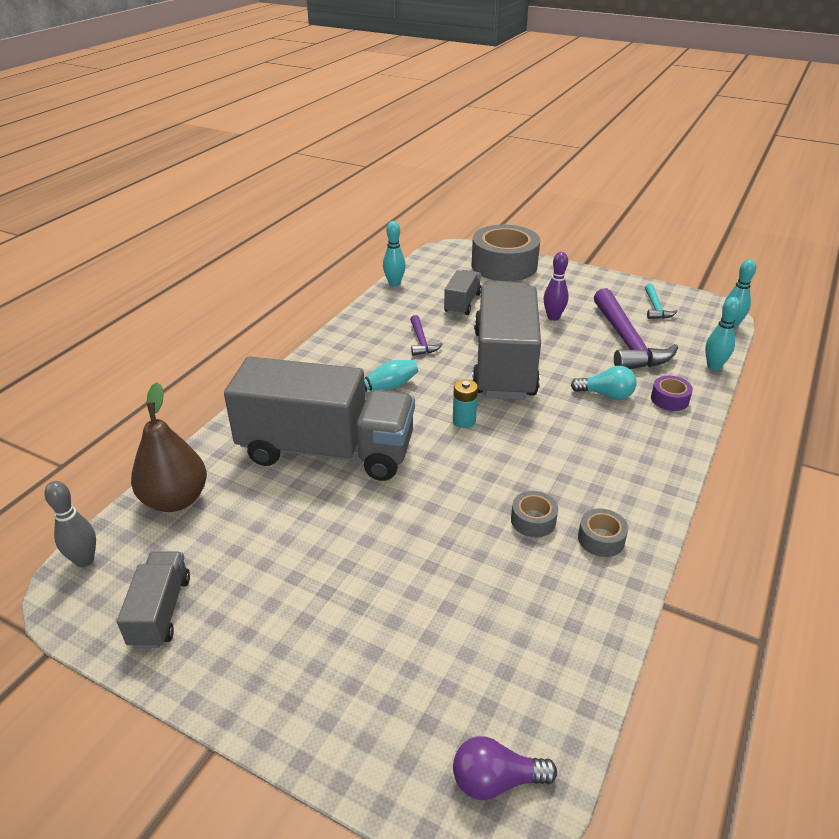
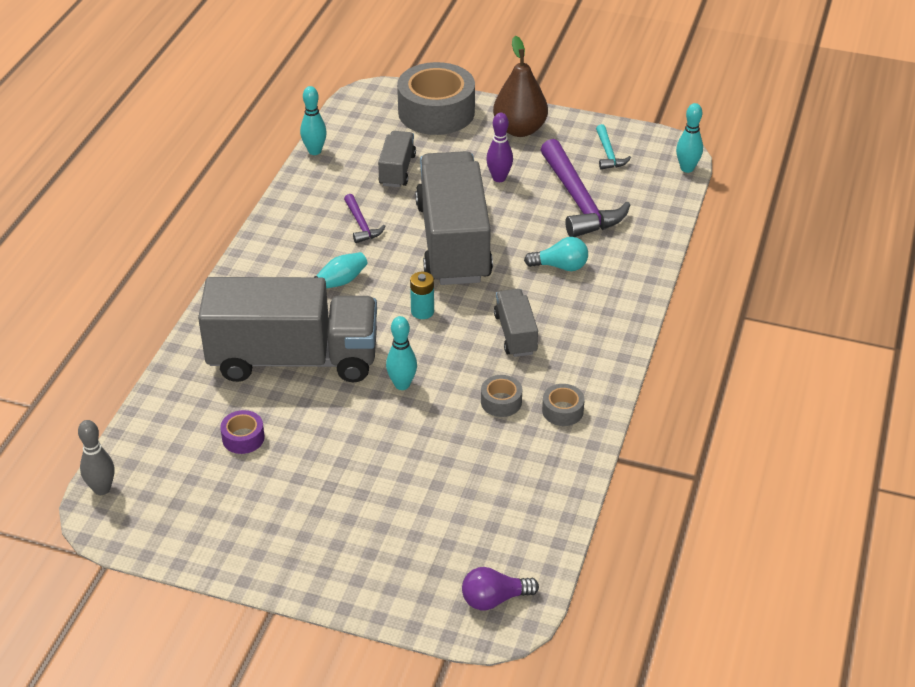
camera: 10 degrees left, 5 degrees up
(161, 611) = (190, 521): grey truck -> grey truck (515, 334)
(175, 500) = (163, 425): brown pear -> brown pear (520, 129)
(669, 399) = (623, 264): purple tape -> purple tape (243, 438)
(713, 366) = (667, 221): turquoise bowling pin -> turquoise bowling pin (402, 384)

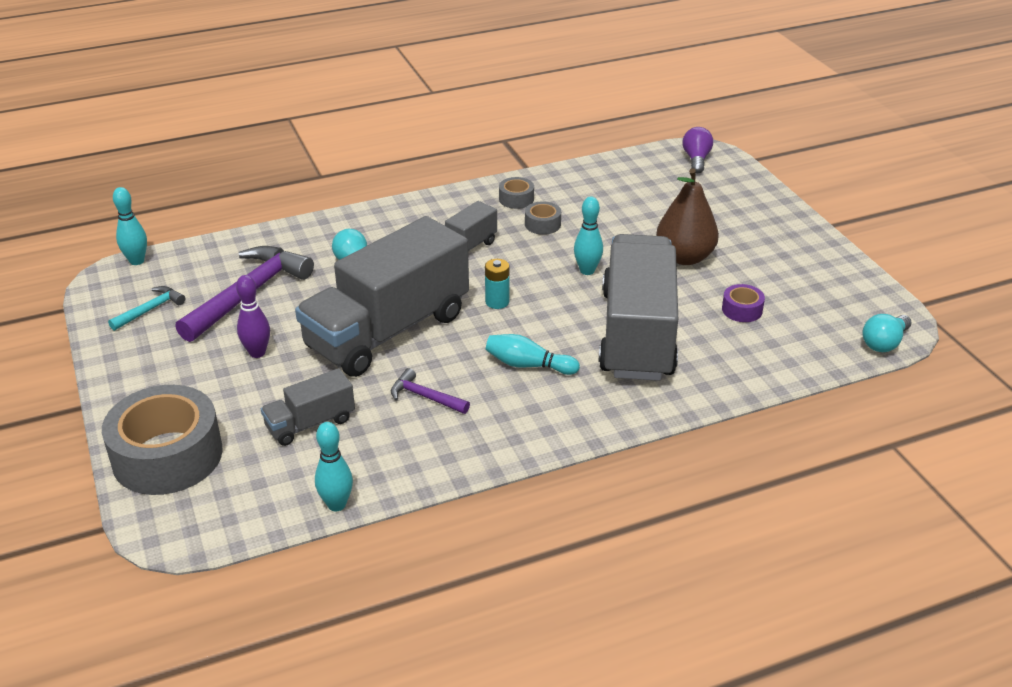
camera: 130 degrees left, 5 degrees down
(102, 489) = (884, 343): grey bowling pin -> turquoise light bulb
(294, 359) = (637, 334): grey truck -> grey truck turned 45 degrees clockwise
(361, 224) = (425, 397): purple hammer -> purple hammer turned 90 degrees counterclockwise
(494, 599) = (696, 159): purple light bulb -> purple light bulb turned 120 degrees counterclockwise
(520, 129) = (153, 380): brown pear -> brown pear (684, 257)

